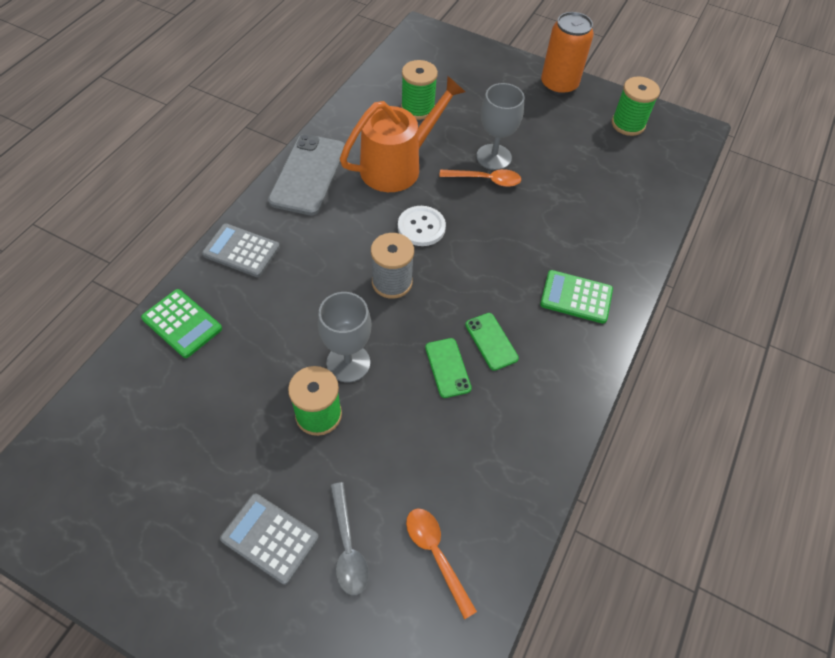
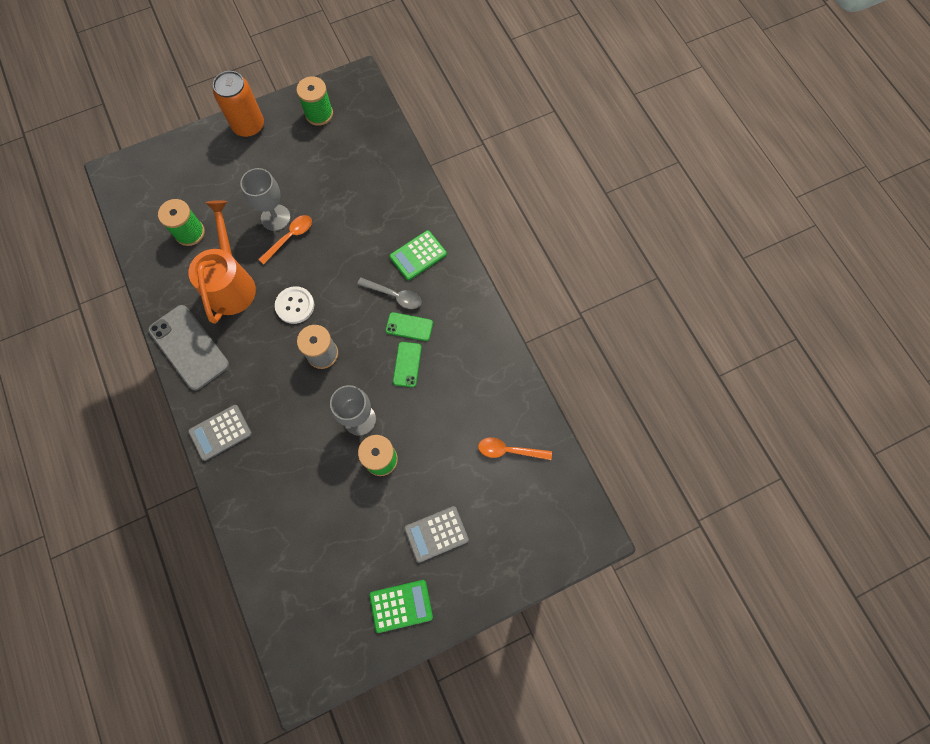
camera: 50 degrees left, 15 degrees up
(182, 323) = (250, 505): green calculator -> green calculator (401, 605)
(347, 546) = (471, 494): grey spoon -> grey spoon (394, 295)
(447, 368) = (407, 364): green phone -> green phone turned 75 degrees clockwise

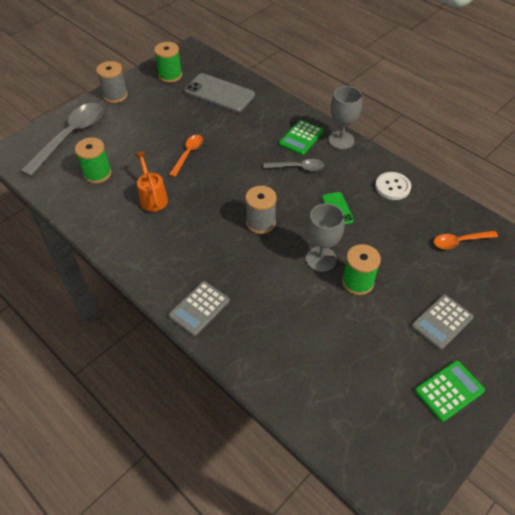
camera: 20 degrees left, 20 degrees down
(181, 172) = (70, 137): none -> grey spoon
(189, 347) = (136, 253): grey phone -> grey phone (219, 93)
(231, 283) = (152, 197): orange watering can -> orange watering can, size x0.60
(249, 126) = (115, 95): orange can -> grey spool
(275, 217) = (168, 145): grey goblet -> grey goblet (341, 140)
(295, 305) = (217, 197): white button -> white button (392, 187)
(409, 326) = (323, 184): green phone -> none

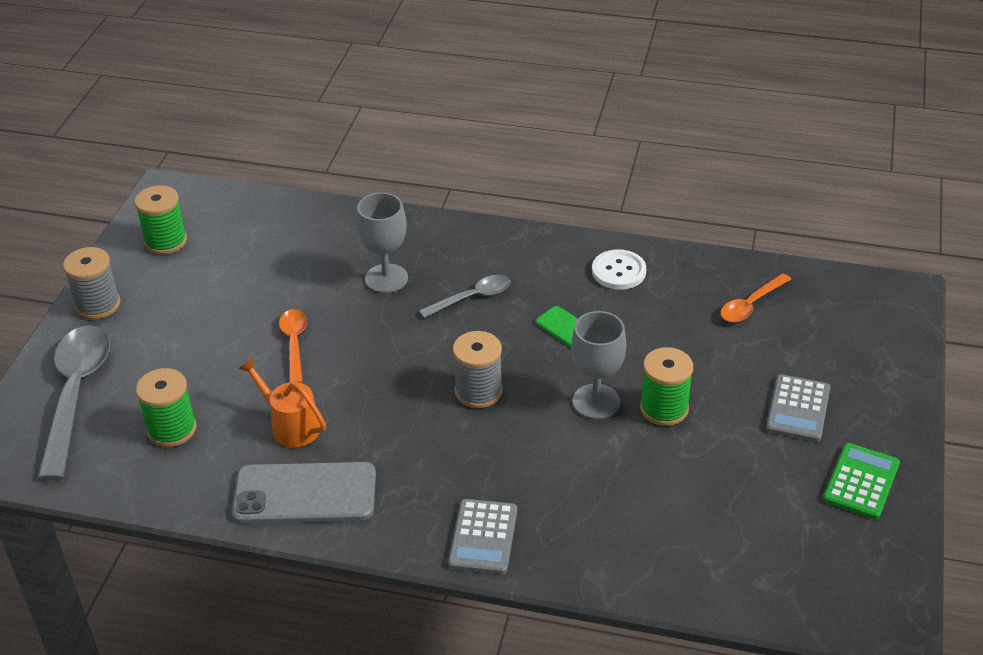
camera: 30 degrees left, 10 degrees down
(219, 93) = (269, 239): grey phone -> grey phone (305, 494)
(301, 138) = (445, 256): green calculator -> none
(341, 140) = (503, 237): grey goblet -> grey goblet (386, 278)

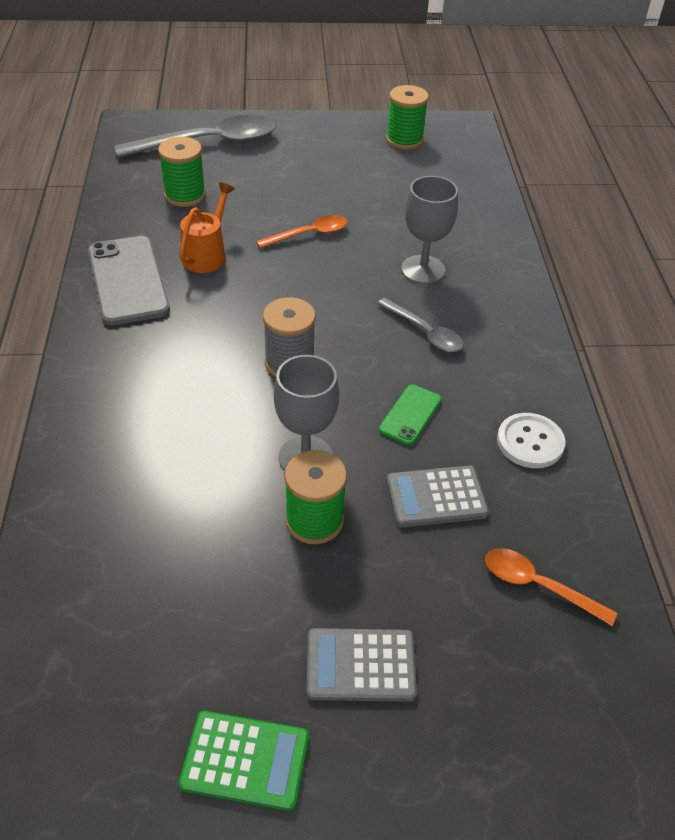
camera: 70 degrees right, 5 degrees up
(98, 305) = (312, 128): grey spool -> none
(483, 537) = (93, 403): grey calculator -> grey calculator (436, 497)

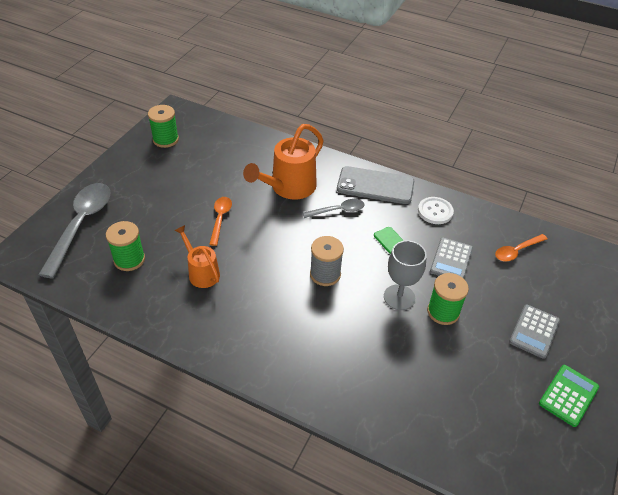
camera: 60 degrees left, 0 degrees up
(128, 280) = (196, 321): grey phone -> grey phone (375, 185)
(423, 269) = (288, 188): grey goblet -> orange watering can

